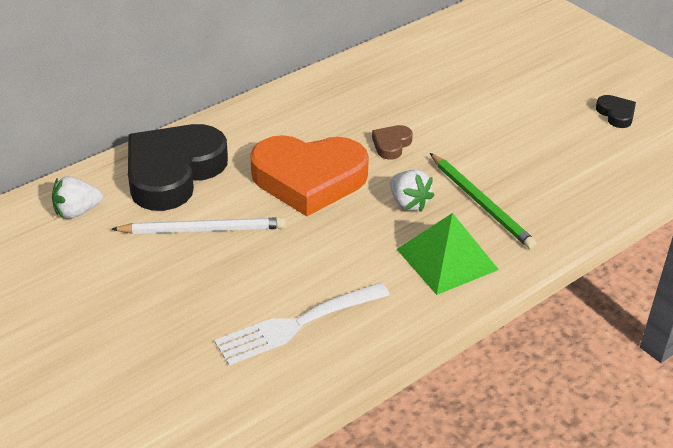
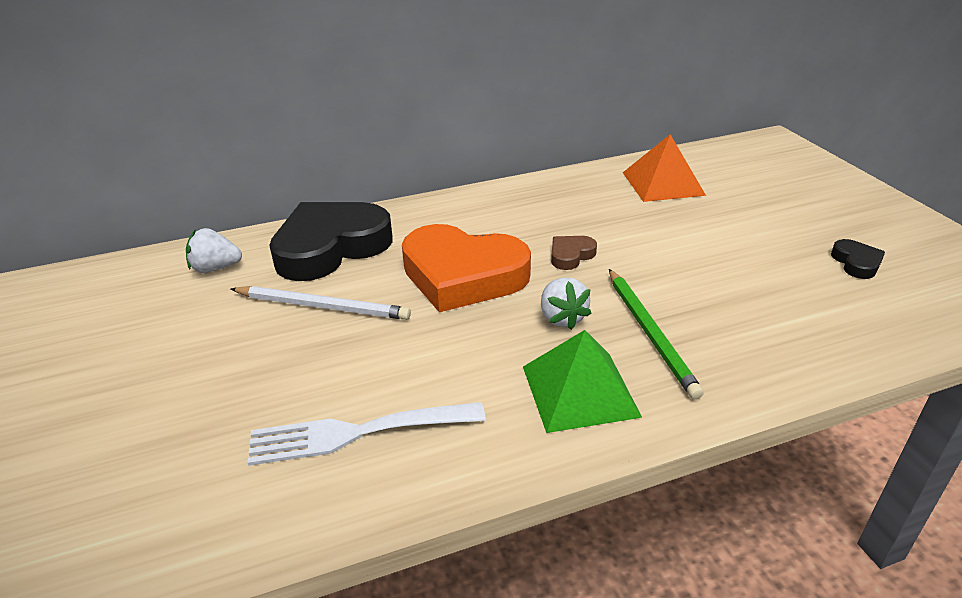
camera: 20 degrees right, 5 degrees down
(441, 58) = (662, 183): none -> orange pyramid

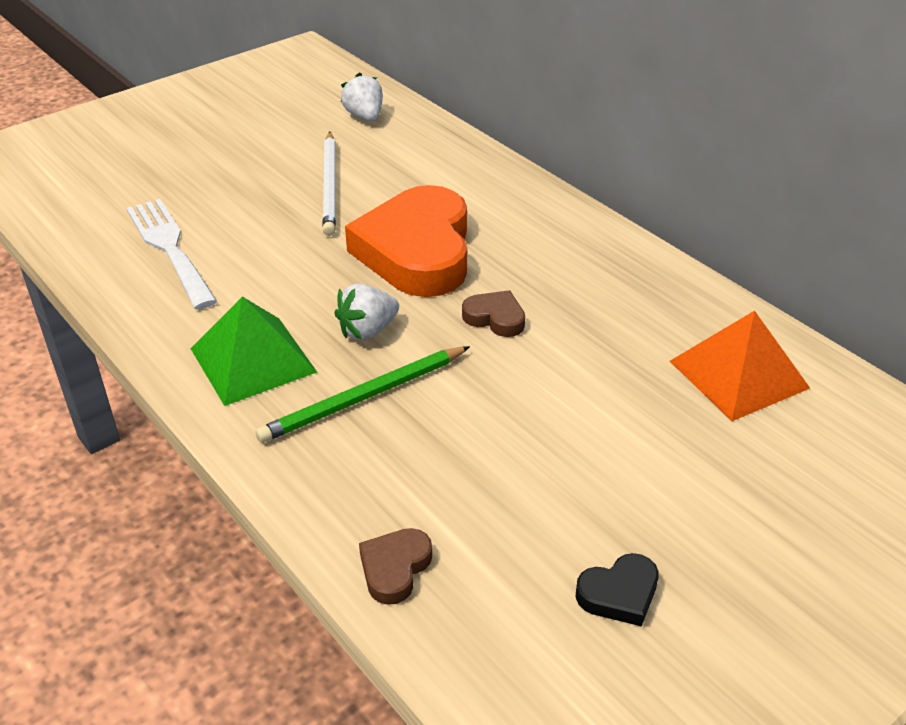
camera: 70 degrees right, 5 degrees up
(330, 247) = (429, 162): black heart -> none
(843, 347) = (395, 568): none -> brown heart

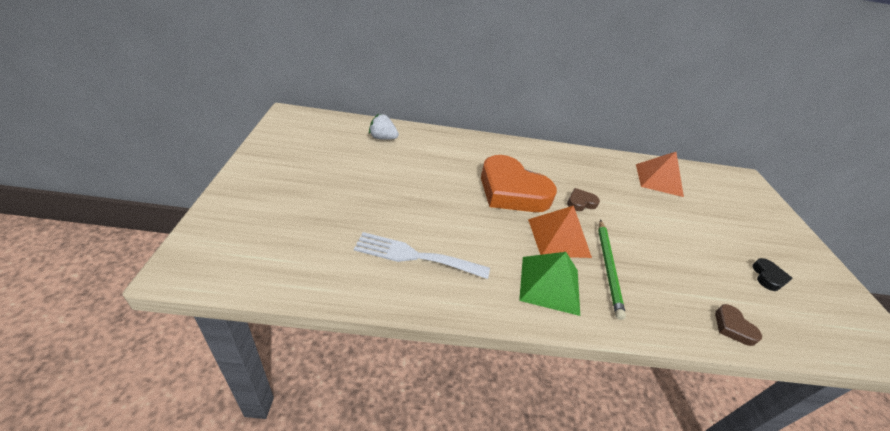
camera: 55 degrees left, 0 degrees up
(330, 186) = (428, 179): white pencil -> none
(367, 330) = (558, 237): white strawberry -> orange pyramid

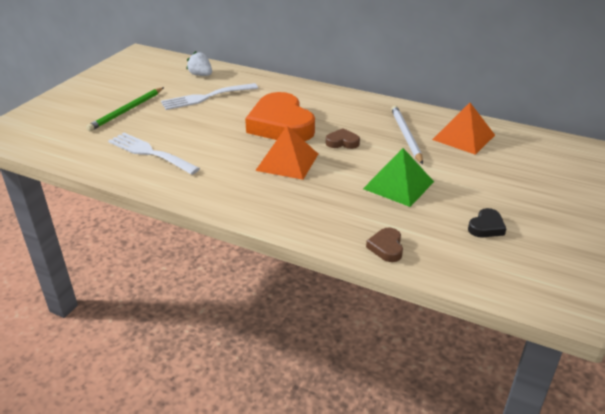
camera: 30 degrees right, 5 degrees down
(411, 166) = (206, 97): none -> white fork
(549, 284) = (241, 188): green pyramid -> green pyramid (398, 185)
(608, 268) = (310, 188): green pencil -> green pencil (126, 111)
(619, 185) = (406, 135): none -> white pencil

